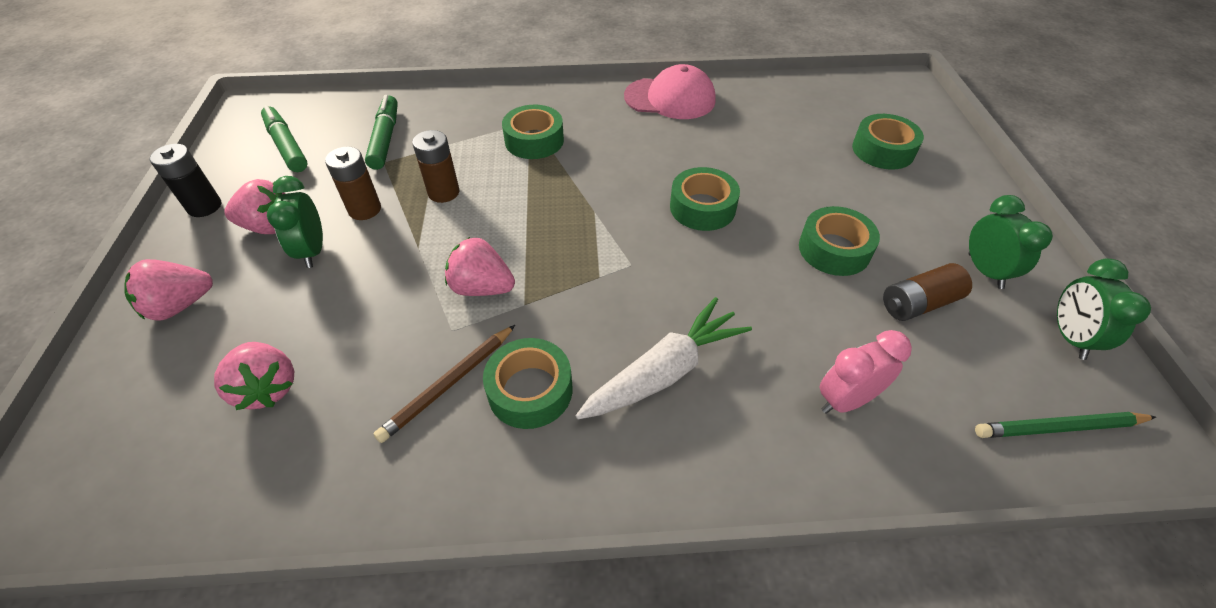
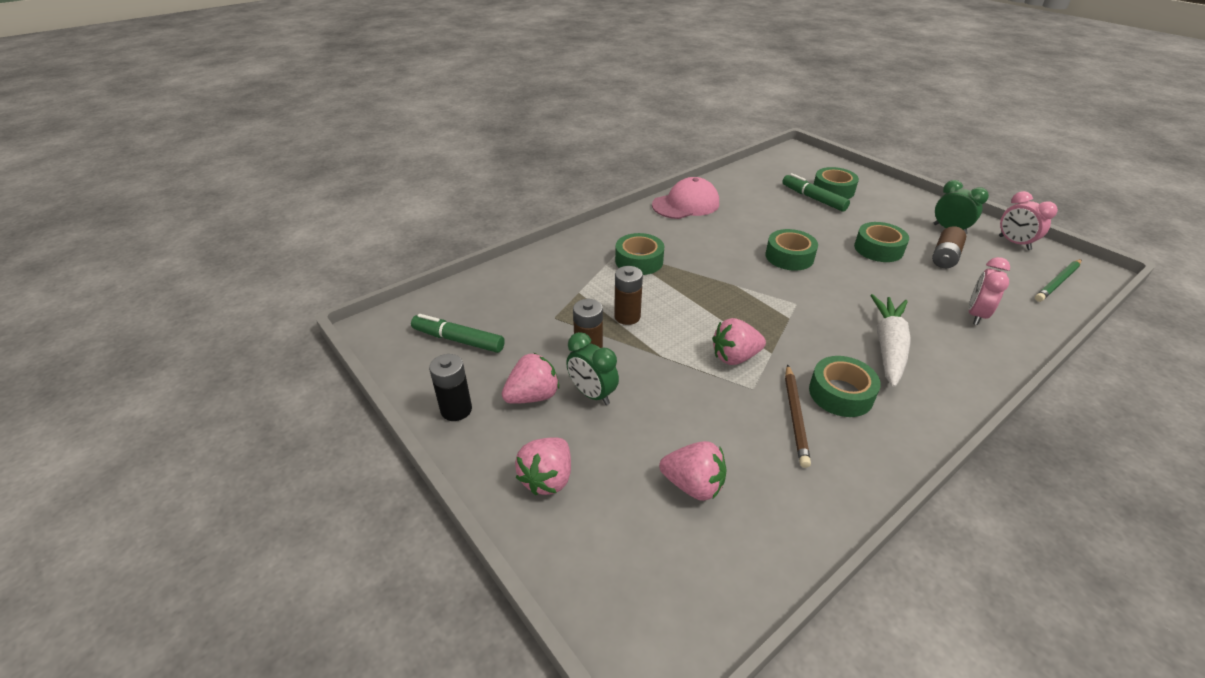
camera: 35 degrees left, 10 degrees down
(385, 139) = (532, 302): green marker -> green marker (813, 198)
(1069, 337) = (1014, 243): green clock -> pink clock

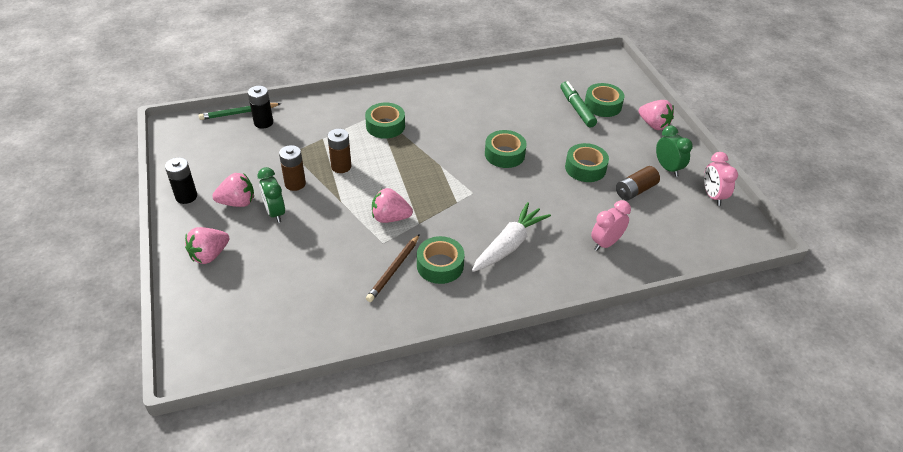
camera: 20 degrees right, 5 degrees up
(458, 340) = (218, 150): green marker -> none
(492, 293) = (263, 122): none -> black battery
(686, 204) = (464, 86): pink cap -> none
(693, 485) = (291, 288): pink strawberry -> pink strawberry (653, 125)
(1057, 282) = (709, 239): green pencil -> green pencil (239, 113)

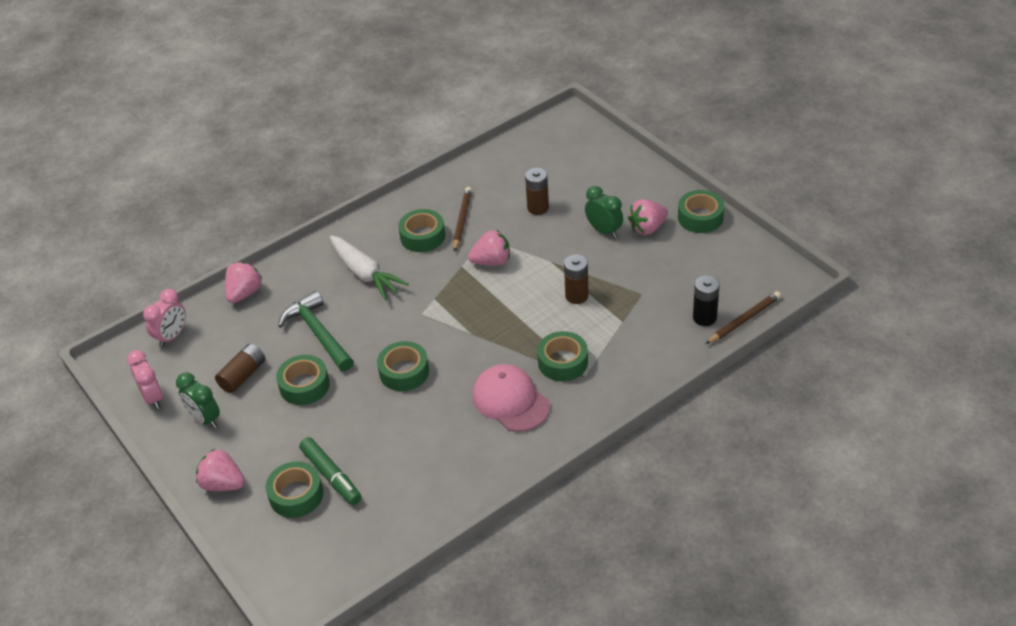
camera: 165 degrees right, 0 degrees up
(186, 196) = (700, 217): black battery -> green tape
(209, 255) = (628, 181): pink strawberry -> pink strawberry (244, 293)
(239, 113) = (744, 319): green pencil -> brown pencil
(295, 184) = (609, 263): brown battery -> brown battery (538, 208)
(436, 114) = (510, 400): none -> pink cap
(509, 245) = (365, 274): white carrot -> white carrot turned 60 degrees counterclockwise
(566, 204) = (318, 333): none -> green hammer
(606, 243) = (270, 305): pink clock -> pink clock (172, 336)

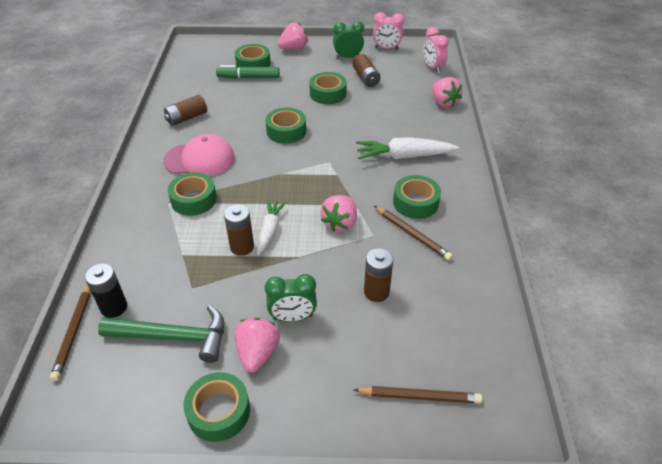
camera: 125 degrees right, 0 degrees up
(318, 333) = (367, 114): green hammer -> green hammer (174, 337)
(460, 465) = (187, 118): none -> brown battery
(543, 293) = (270, 230): none -> white carrot
(593, 154) = (419, 396): none -> brown pencil

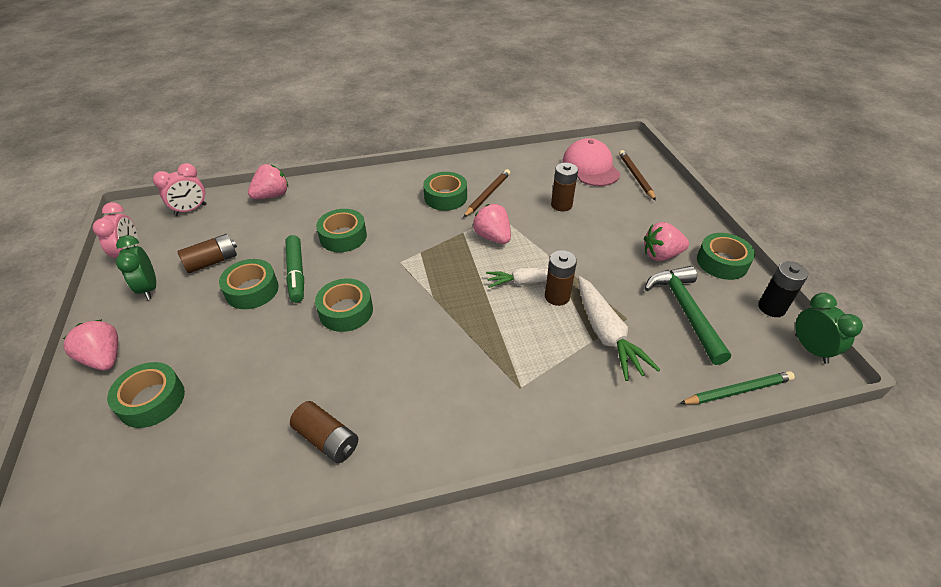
camera: 105 degrees left, 0 degrees up
(74, 332) = (738, 390): brown pencil -> green pencil
(114, 307) = (689, 370): black battery -> black battery (771, 308)
(194, 199) = (506, 361): green tape -> green tape (343, 236)
(200, 159) = (427, 383): pink cap -> pink cap (590, 167)
(248, 77) = (199, 393): green marker -> green marker (296, 273)
(292, 317) = (615, 244): green clock -> green clock (810, 349)
(340, 223) = (492, 237): pink strawberry -> pink strawberry turned 135 degrees counterclockwise
(403, 156) = (377, 211): white carrot -> white carrot (606, 334)

